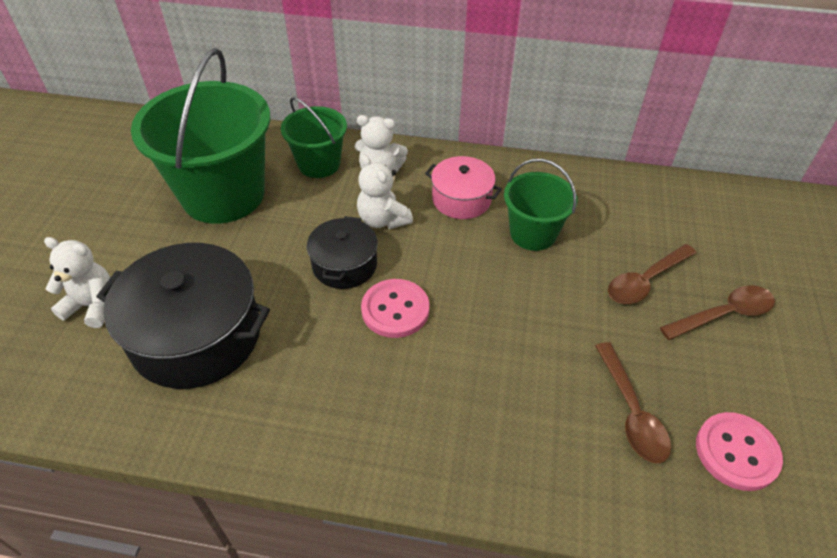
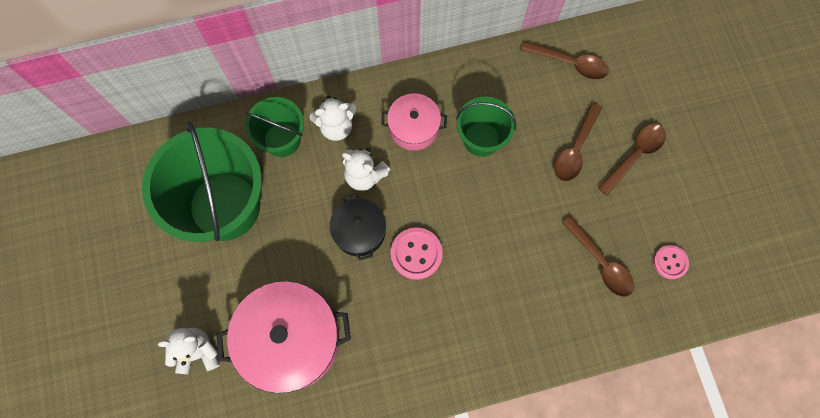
camera: 25 degrees left, 25 degrees up
(196, 335) = (290, 340): black pot -> pink pot
(671, 204) = (570, 63): none -> brown spoon
(736, 452) = (670, 262): pink button -> pink button, size x0.66

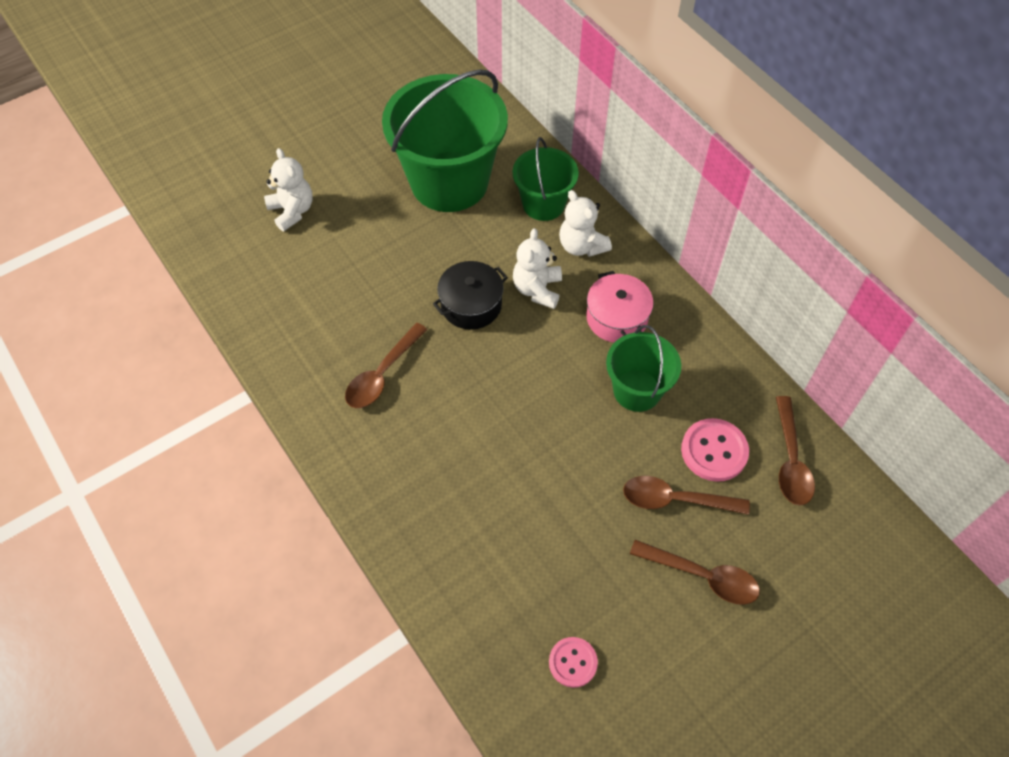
camera: 70 degrees right, 15 degrees down
(290, 340) = (329, 282): pink pot -> none
(416, 254) = (467, 367): pink button -> pink button (714, 451)
(601, 262) = (537, 573): brown spoon -> brown spoon (382, 374)

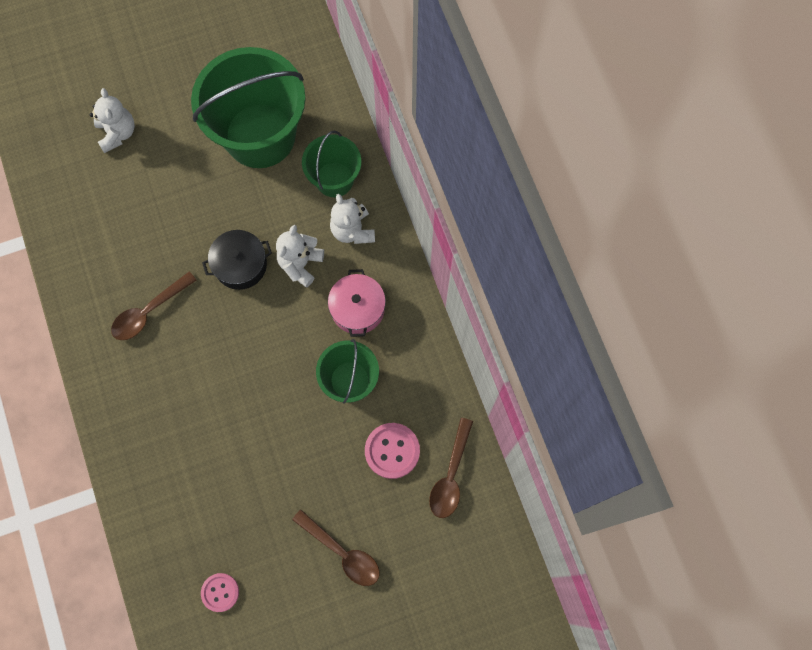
camera: 15 degrees right, 15 degrees up
(675, 499) = (345, 484): brown spoon -> none

